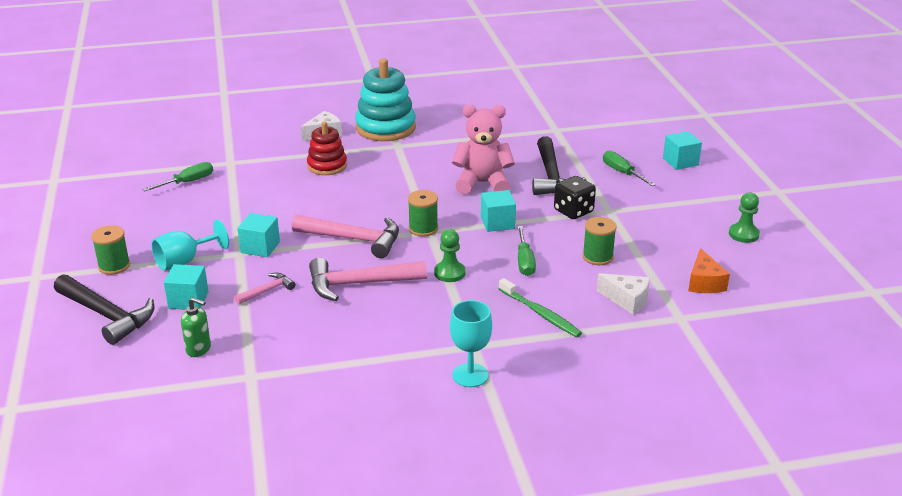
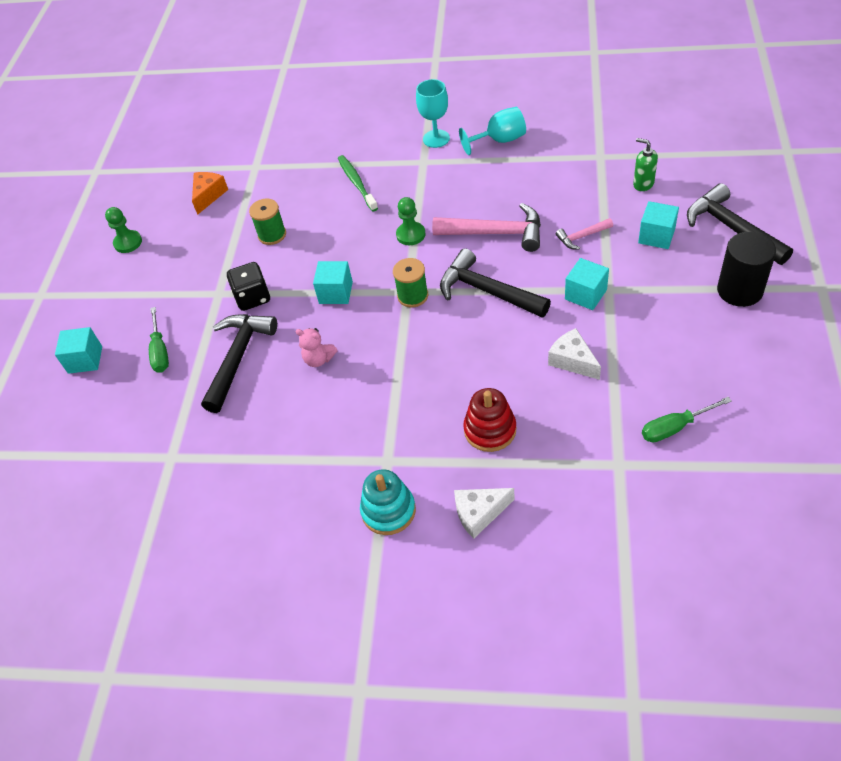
camera: 155 degrees left, 20 degrees up
(114, 266) = (739, 290): green spool -> black cylinder
(184, 261) = (665, 286): turquoise goblet -> turquoise goblet (500, 140)
(354, 239) = (487, 291): pink hammer -> black hammer
(385, 128) = (388, 510): turquoise stacking toy -> turquoise stacking toy, size x0.62
(482, 183) = (319, 359): pink teddy bear -> pink teddy bear, size x0.51
(524, 261) = (338, 238): green screwdriver -> none
(627, 300) = (281, 187): white cheese -> white cheese (573, 361)

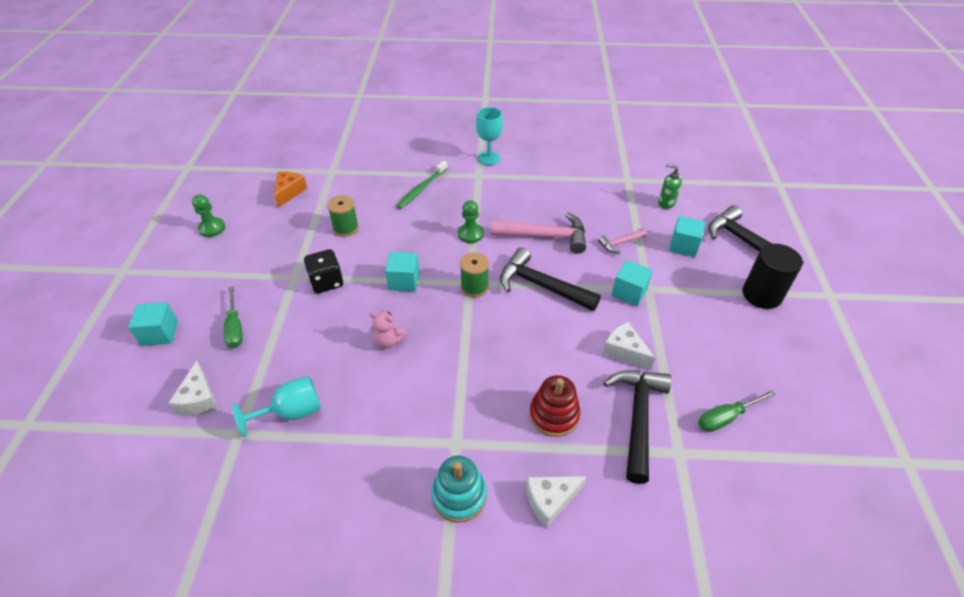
camera: 10 degrees left, 5 degrees down
(130, 425) = (199, 399): none -> white cheese
(238, 358) = (311, 337): black hammer -> black hammer (638, 418)
(356, 183) = (421, 189): green toothbrush -> green toothbrush turned 120 degrees counterclockwise
(500, 140) = (543, 162): turquoise goblet -> turquoise goblet (292, 412)

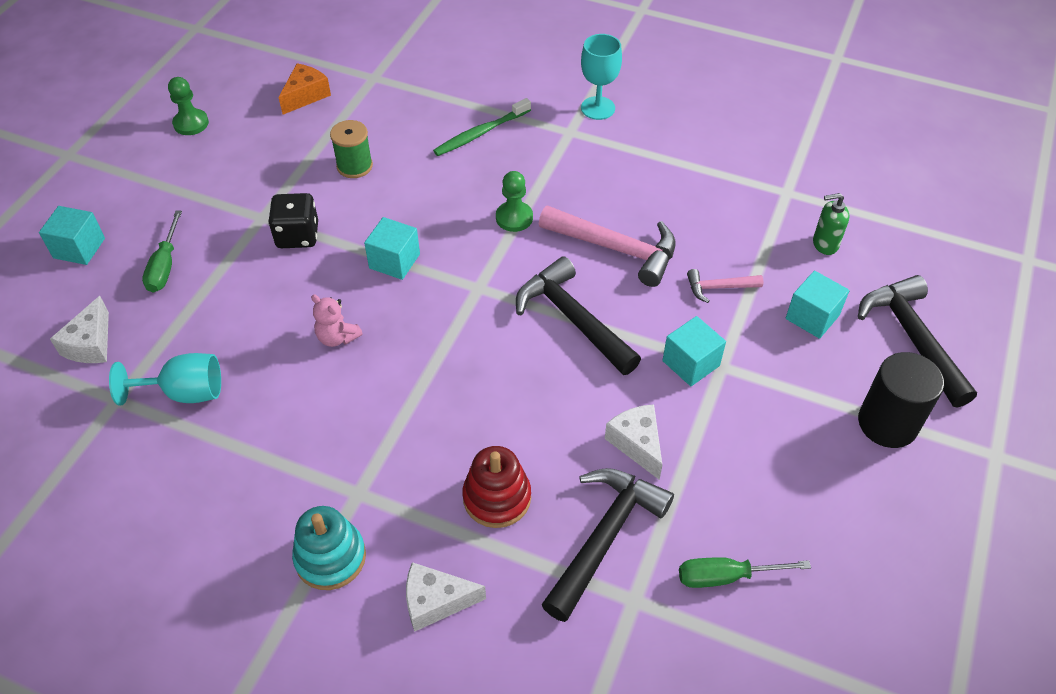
camera: 20 degrees right, 5 degrees up
(474, 287) = (482, 295): green spool -> none
(666, 203) = (824, 244): green soap dispenser -> green soap dispenser turned 60 degrees counterclockwise

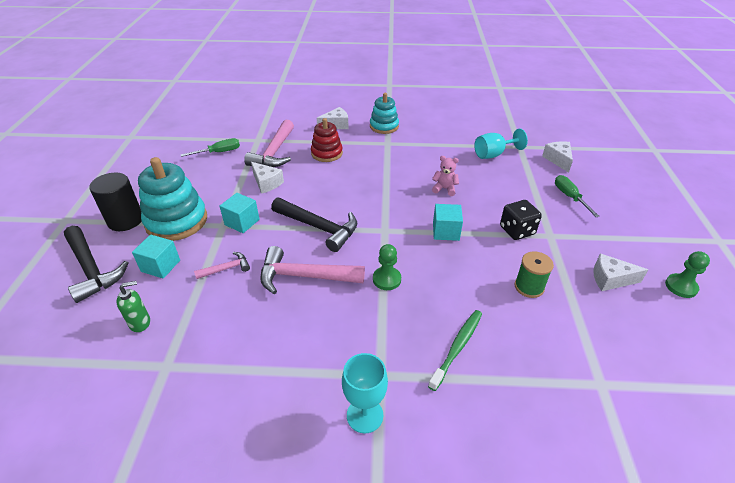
camera: 160 degrees right, 10 degrees down
(79, 248) = (625, 194): turquoise cube -> none
(255, 150) = (610, 279): none -> white cheese
(306, 95) = (633, 341): orange cheese -> none
(604, 537) = (274, 152): black hammer -> pink hammer
(799, 396) = (176, 221): none -> turquoise stacking toy

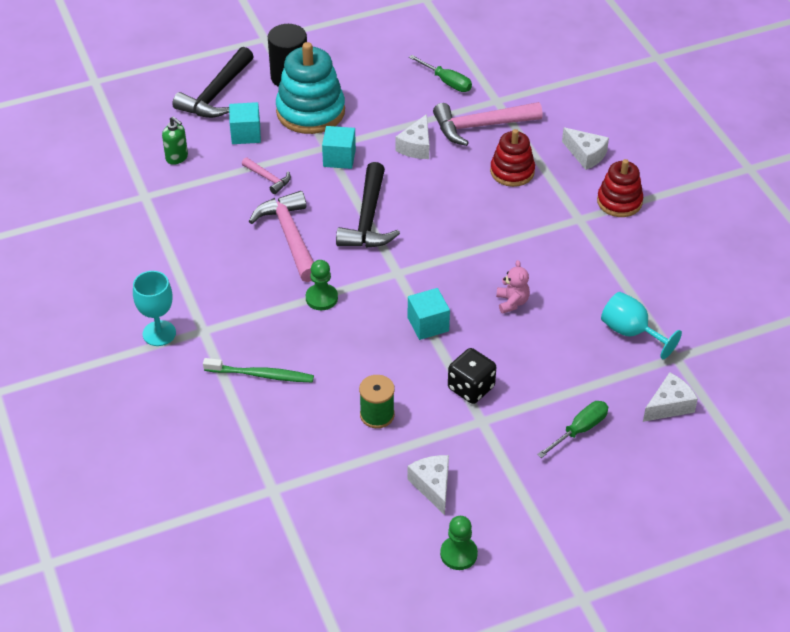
camera: 65 degrees right, 5 degrees up
(384, 126) = (619, 202): turquoise stacking toy -> red stacking toy

